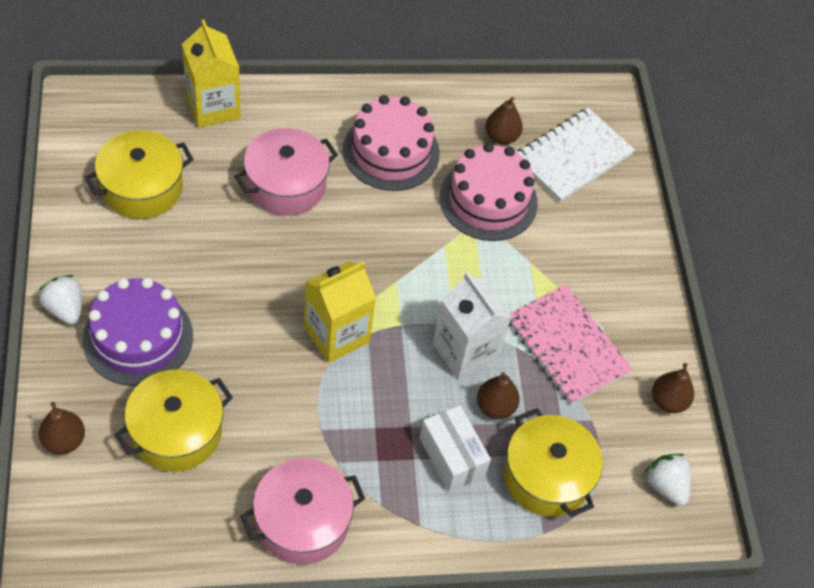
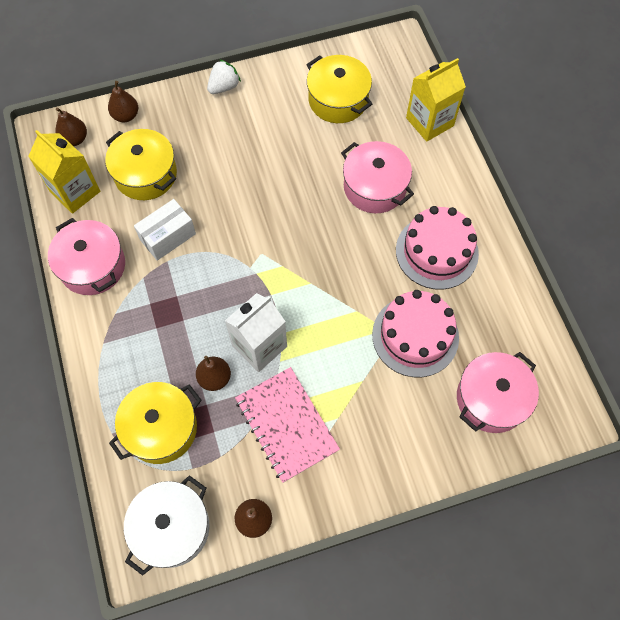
camera: 85 degrees right, 10 degrees up
(138, 337) = (213, 132): purple cake -> none
(336, 334) = (250, 252): yellow carton -> yellow carton (75, 191)
(452, 457) = (163, 354): white box -> white box (168, 237)
(501, 137) = (488, 334): brown pear -> brown pear (75, 139)
(566, 346) = (286, 425): pink notebook -> pink notebook turned 75 degrees counterclockwise
(573, 156) = (491, 399): white notebook -> pink pot
(666, 486) = (172, 528): white strawberry -> white pot

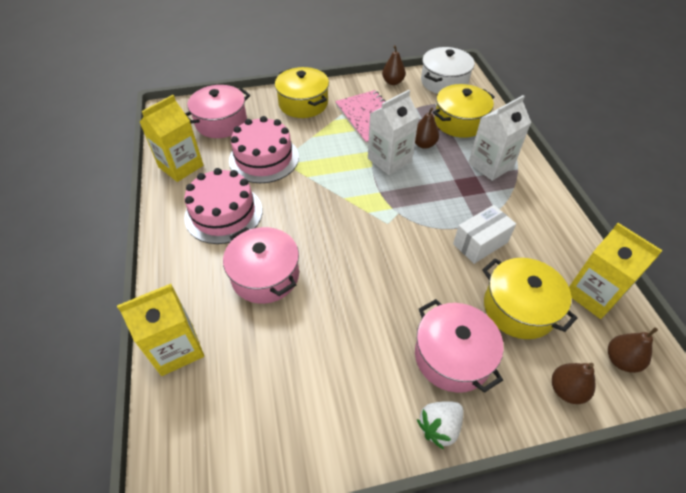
camera: 175 degrees left, 15 degrees down
(92, 266) = (547, 223): pink pot -> pink pot (452, 356)
(135, 347) = (490, 165): none -> white carton
(338, 100) = (284, 391): yellow pot -> yellow pot (303, 103)
(511, 315) = (181, 166): none -> yellow carton

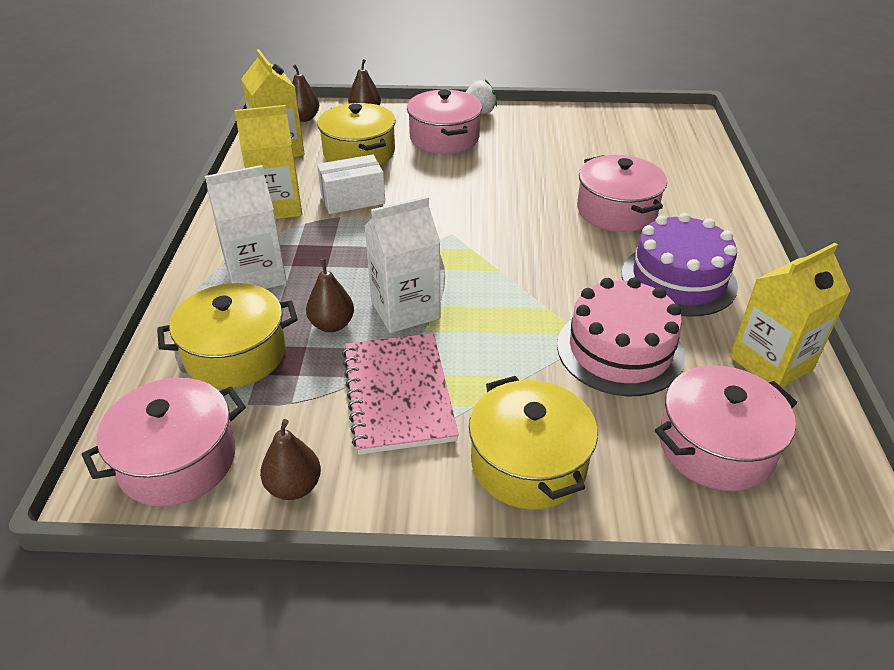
camera: 165 degrees left, 10 degrees down
(177, 348) = (704, 175): yellow carton -> yellow carton (277, 206)
(223, 213) = (678, 279): pink cake -> purple cake
(444, 82) = (177, 460): white pot -> pink pot

